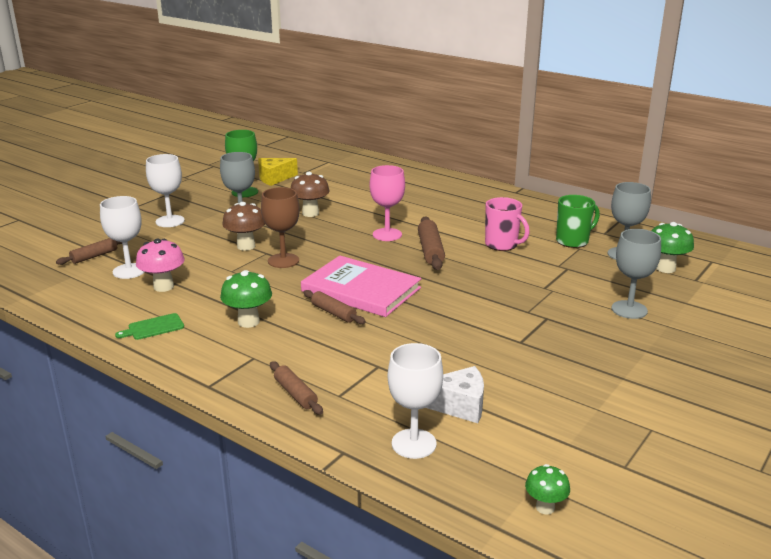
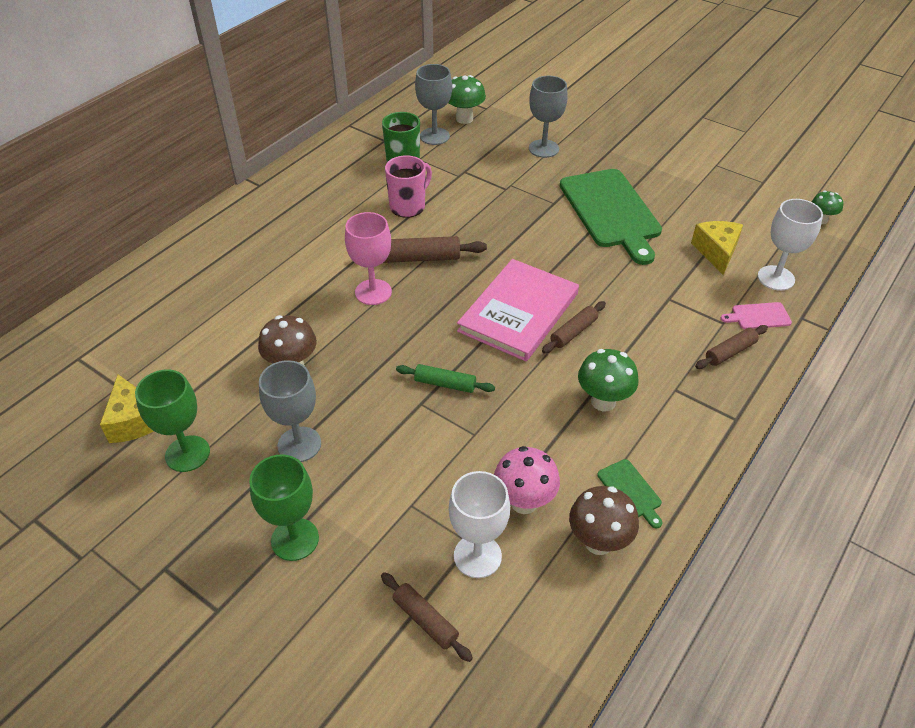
camera: 90 degrees left, 20 degrees up
(170, 221) = (295, 539): white goblet -> green goblet
(246, 246) = (399, 427): brown mushroom -> brown mushroom (598, 542)
(283, 261) = (445, 384): brown goblet -> green rolling pin
(347, 420) = (758, 316): none -> pink cutting board
(459, 405) = (716, 252): white cheese -> yellow cheese
(521, 343) = (611, 212): none -> green cutting board

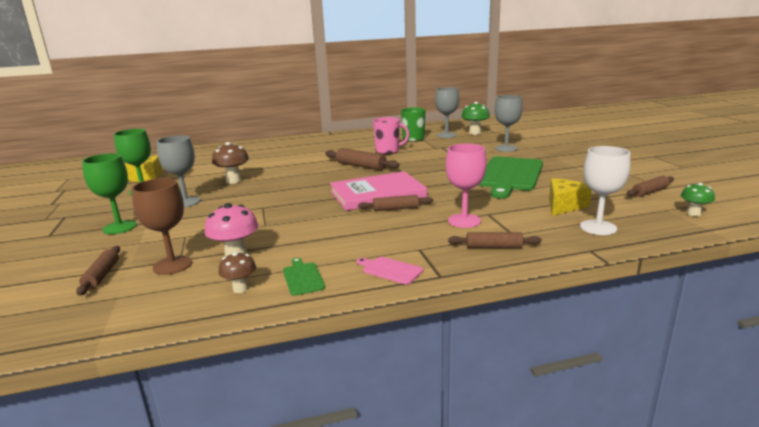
camera: 40 degrees right, 25 degrees down
(373, 292) = (316, 170): pink goblet -> pink goblet (464, 221)
(445, 384) = (287, 205): green rolling pin -> none
(477, 556) = (172, 265): white goblet -> brown goblet
(598, 542) = (240, 289): brown mushroom -> brown mushroom, size x0.63
(603, 401) = (360, 238): green mushroom -> none
(631, 491) = (302, 277): green cutting board -> green cutting board turned 150 degrees clockwise
(758, 316) = (549, 239): pink cutting board -> pink cutting board (390, 270)
(759, 194) = (649, 192): none -> brown rolling pin

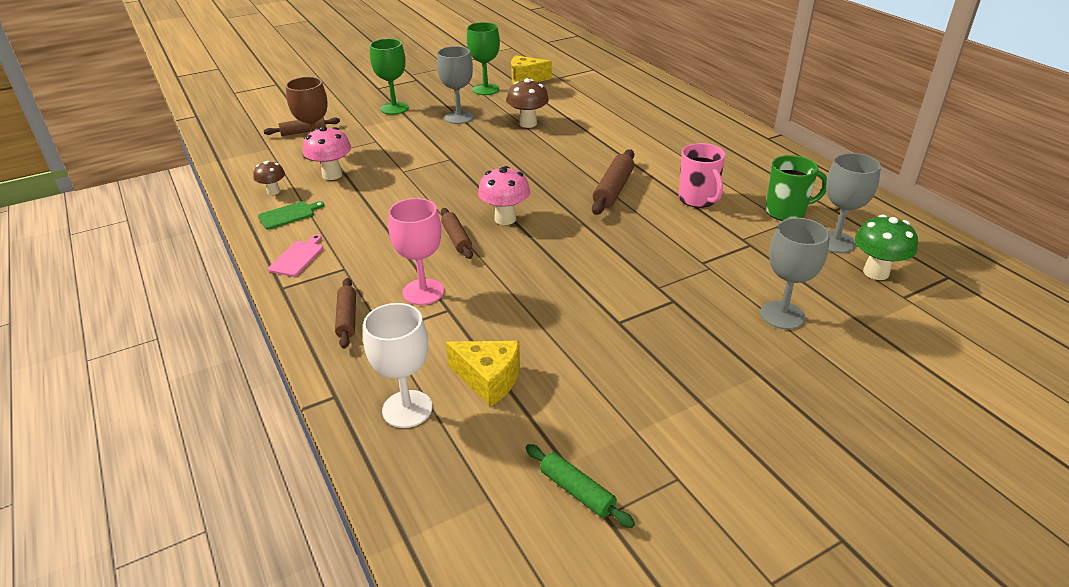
camera: 75 degrees right, 15 degrees up
(377, 194) = (505, 219): pink book -> pink mushroom
(510, 175) = (617, 324): green cutting board -> none
(649, 192) = (577, 491): brown rolling pin -> green rolling pin
(693, 213) = (473, 533): green mushroom -> none

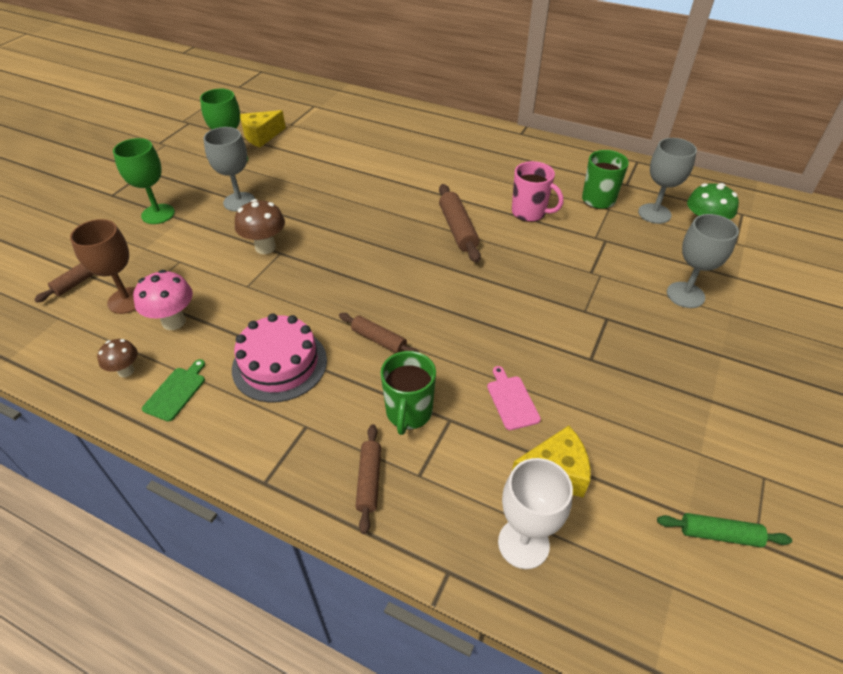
camera: 35 degrees left, 10 degrees up
(298, 257) = (242, 438): pink cutting board -> pink cutting board (511, 400)
(347, 318) = (369, 481): brown rolling pin -> brown rolling pin turned 45 degrees clockwise
(370, 225) = (279, 364): none -> pink cake
(423, 292) = (408, 413): pink goblet -> green mug
(505, 219) = (399, 298): pink mushroom -> none
(528, 123) = (314, 186): brown mushroom -> brown mushroom (265, 247)

